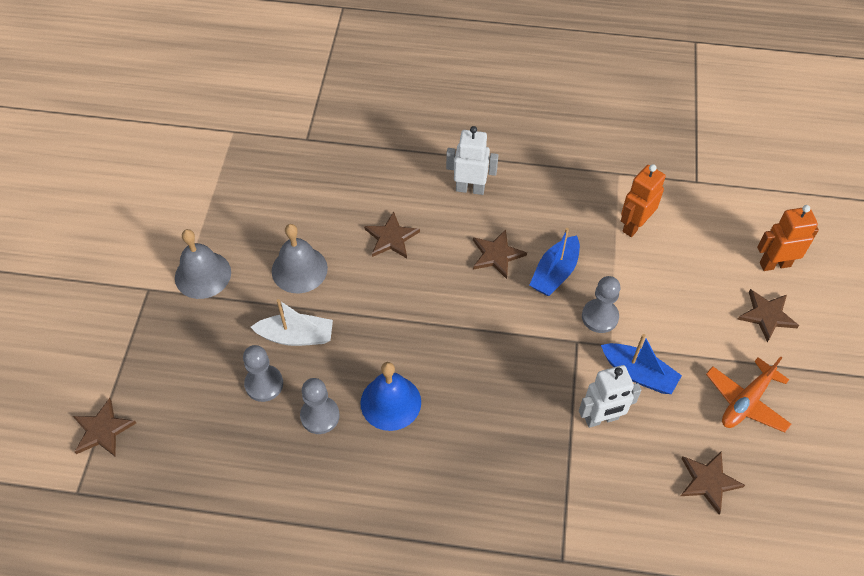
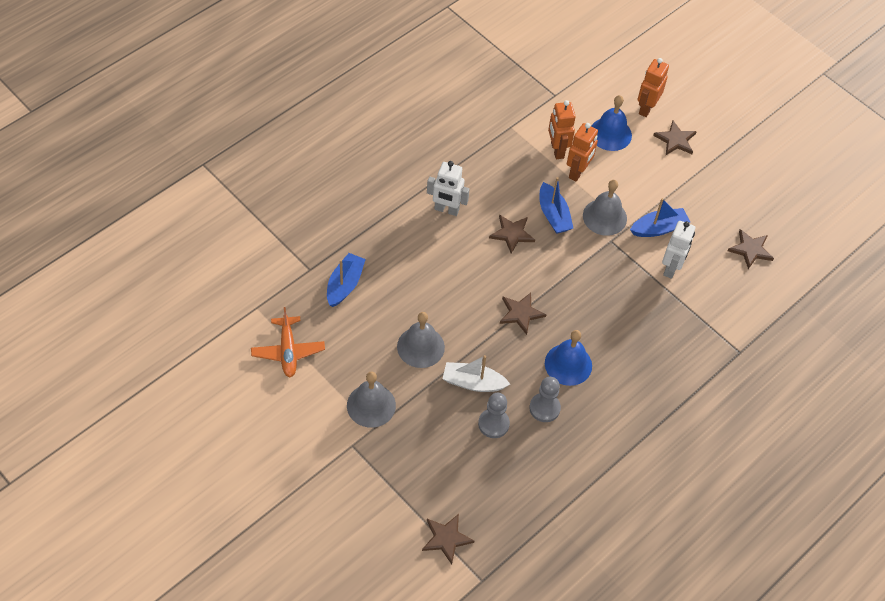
camera: 55 degrees left, 0 degrees up
(296, 336) = (473, 383): white boat -> white boat turned 120 degrees counterclockwise
(314, 172) = (345, 285): none -> blue boat
(391, 238) = (444, 279): brown star -> brown star (521, 313)
(470, 188) = (446, 210): white robot -> white robot turned 120 degrees counterclockwise
(600, 317) = (604, 217): grey pawn -> grey bell
(627, 259) = (578, 172): none -> orange robot
(706, 255) = (610, 134): none -> blue bell
(746, 401) = (719, 194): orange plane -> orange plane (288, 351)

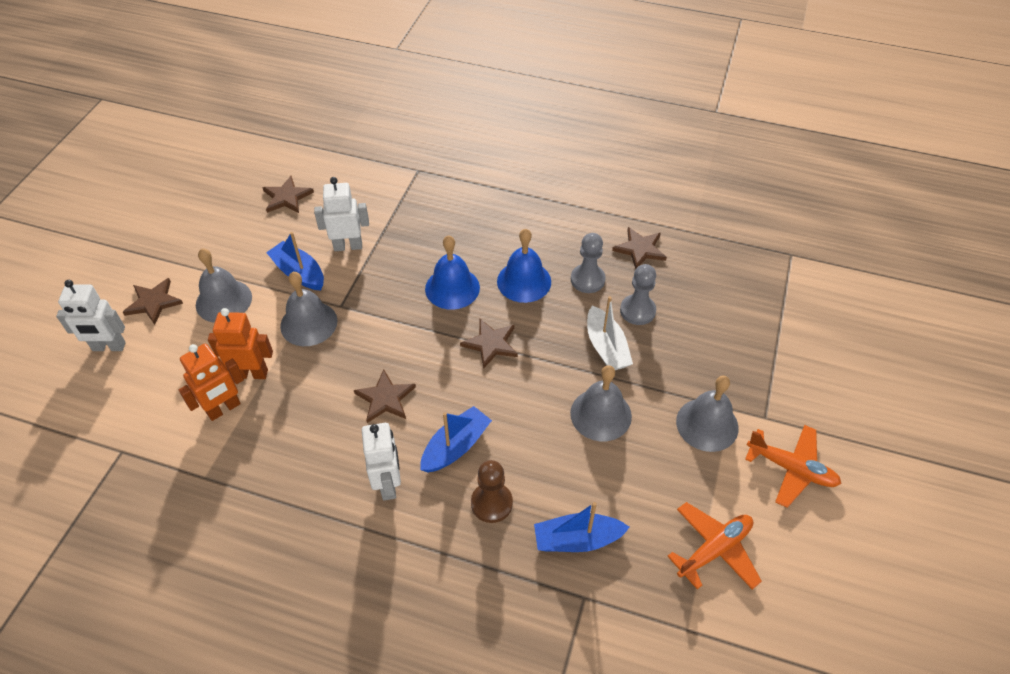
camera: 115 degrees left, 5 degrees down
(306, 432) = (791, 469): none -> orange plane
(398, 254) = (491, 503): none -> brown pawn
(446, 538) = (780, 295): brown star -> brown star (640, 249)
(553, 215) = (333, 370): blue boat -> blue boat (456, 446)
(610, 134) = (170, 366): blue bell -> blue bell (452, 288)
(646, 108) = (109, 347): orange robot -> white robot
(655, 177) = (223, 301): none -> grey bell

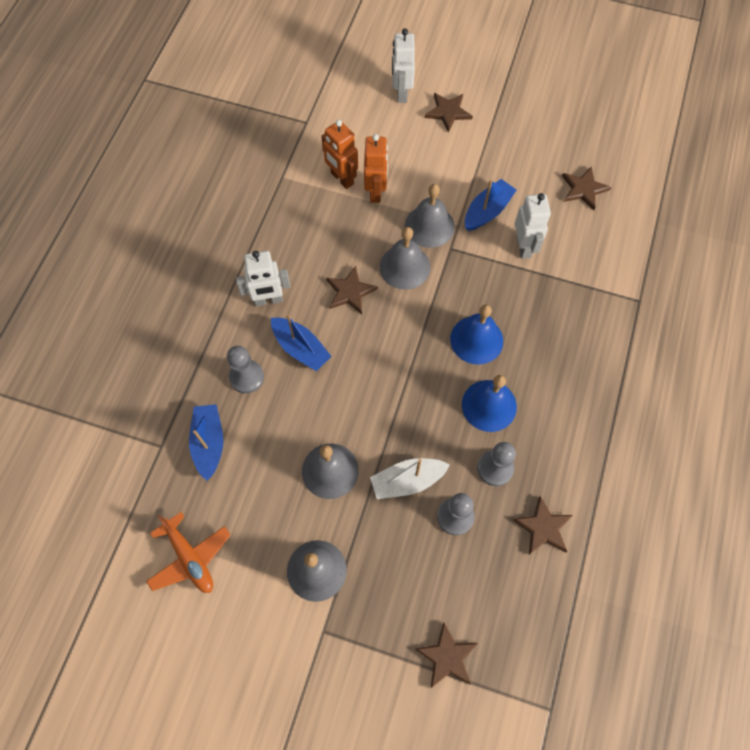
camera: 90 degrees right, 15 degrees up
(223, 301) = (452, 160): grey bell -> grey bell (404, 267)
(491, 344) = (410, 375): brown star -> brown star (447, 657)
(491, 503) = (246, 377): brown pawn -> grey pawn
(791, 469) = (264, 646): orange plane -> none

